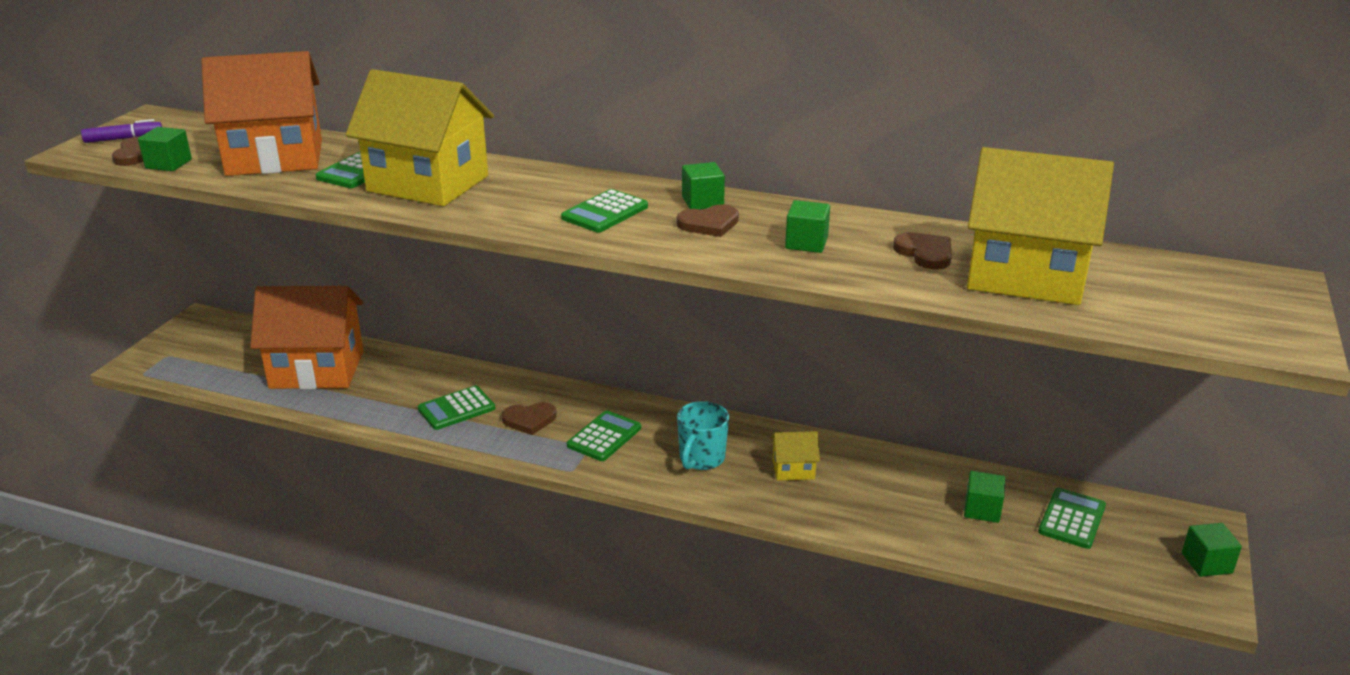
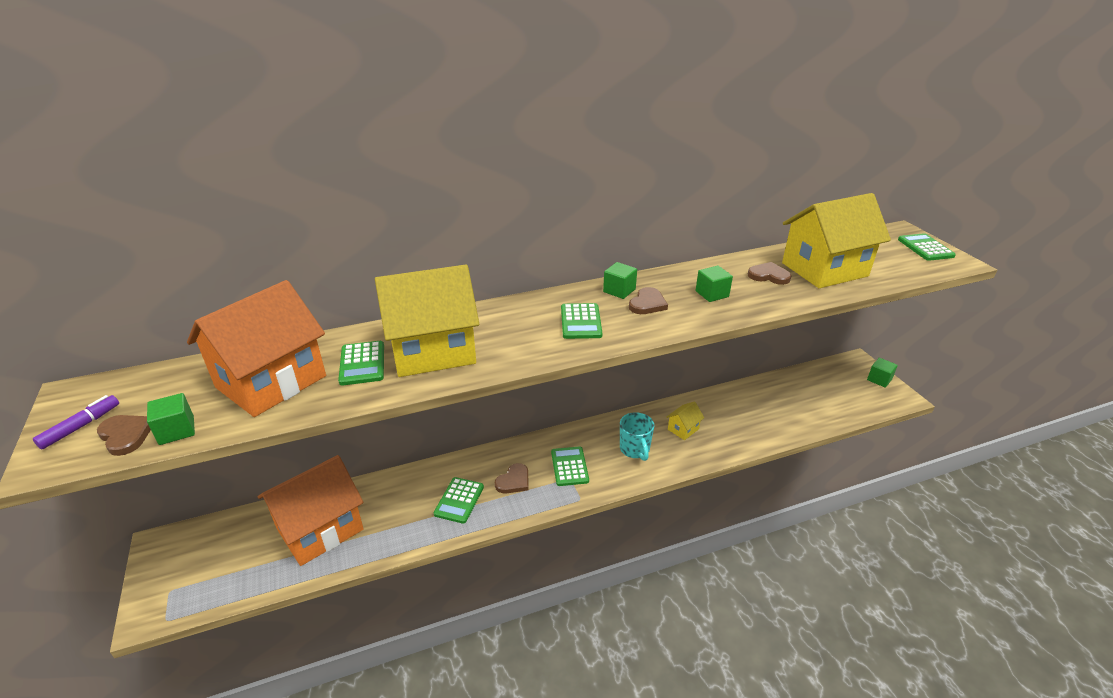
camera: 40 degrees left, 5 degrees up
(982, 510) = (781, 403): green cube -> none
(1072, 519) = (815, 387): green calculator -> green calculator (925, 248)

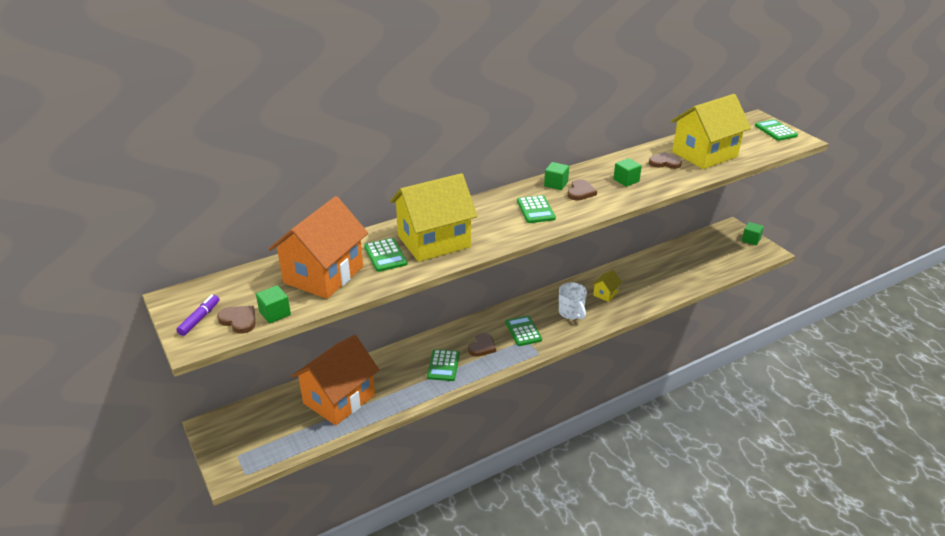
camera: 10 degrees left, 0 degrees up
(635, 449) = (571, 313): turquoise mug -> white mug

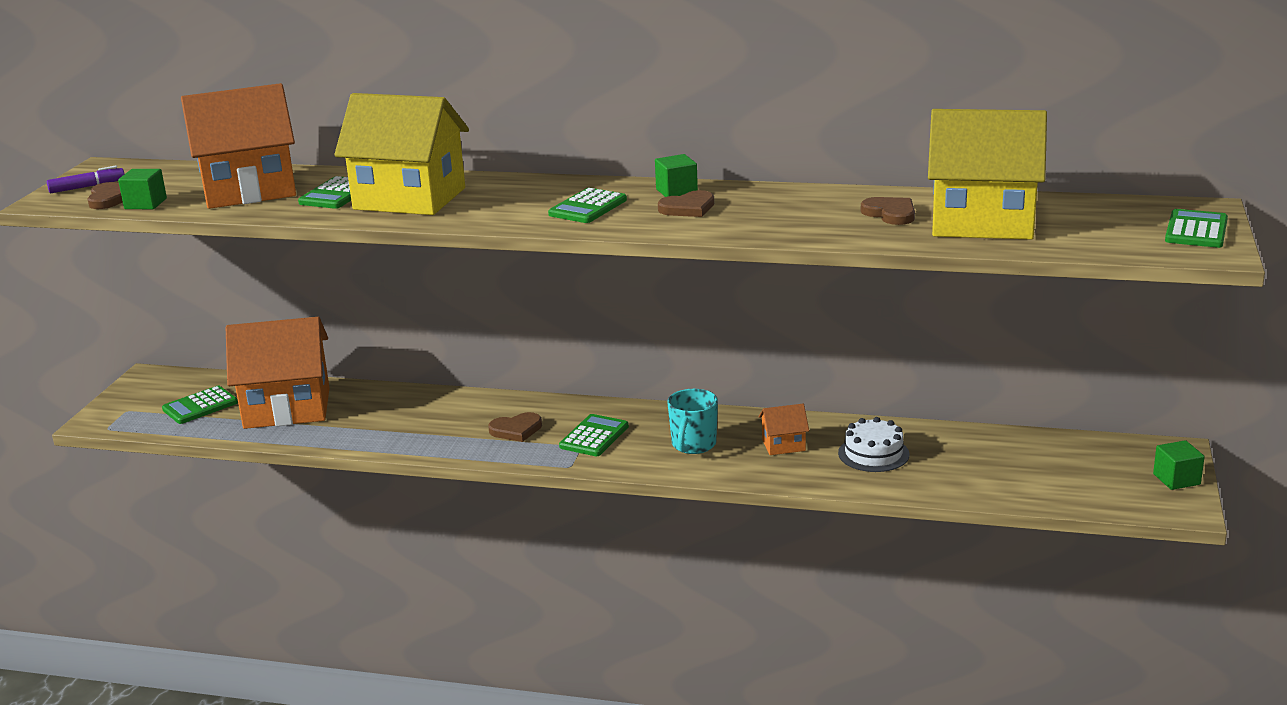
camera: 45 degrees right, 10 degrees down
(443, 365) = (440, 428): green calculator -> green calculator (200, 406)
(571, 313) = (693, 445): white mug -> turquoise mug
(605, 294) = (783, 445): yellow house -> orange house
(626, 180) = (781, 215): green cube -> none
(643, 280) = (873, 454): none -> white cake

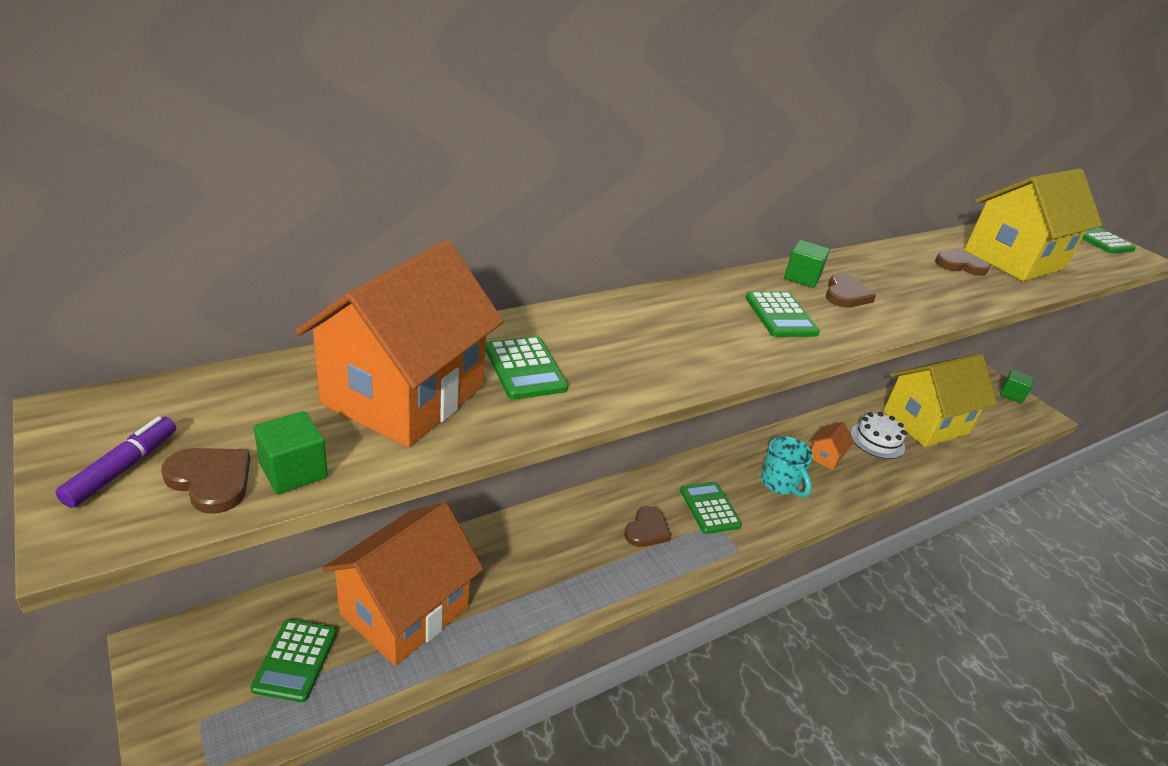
camera: 50 degrees left, 10 degrees up
(409, 199) = (613, 351): yellow house -> yellow house (925, 423)

